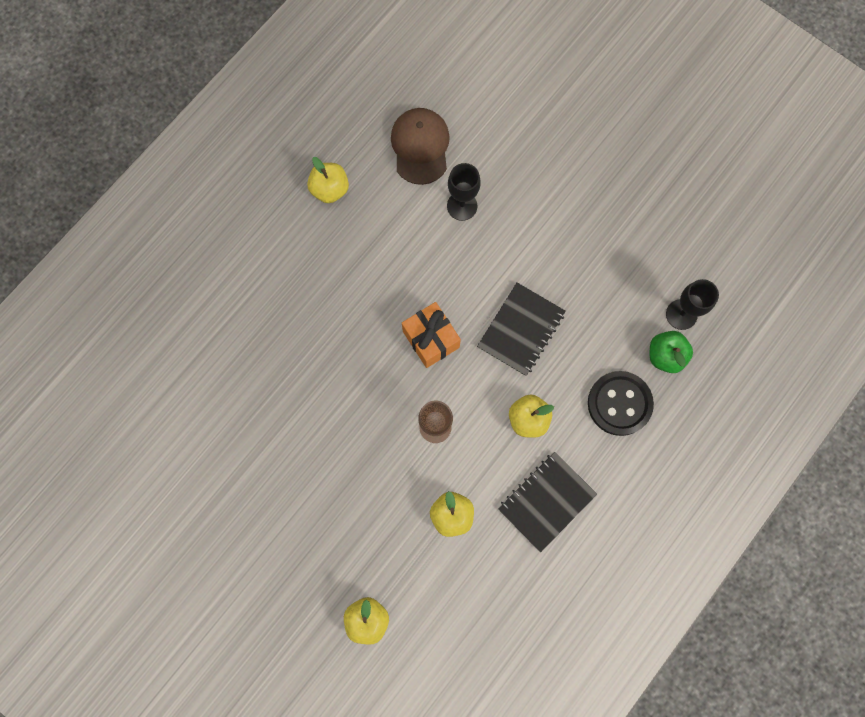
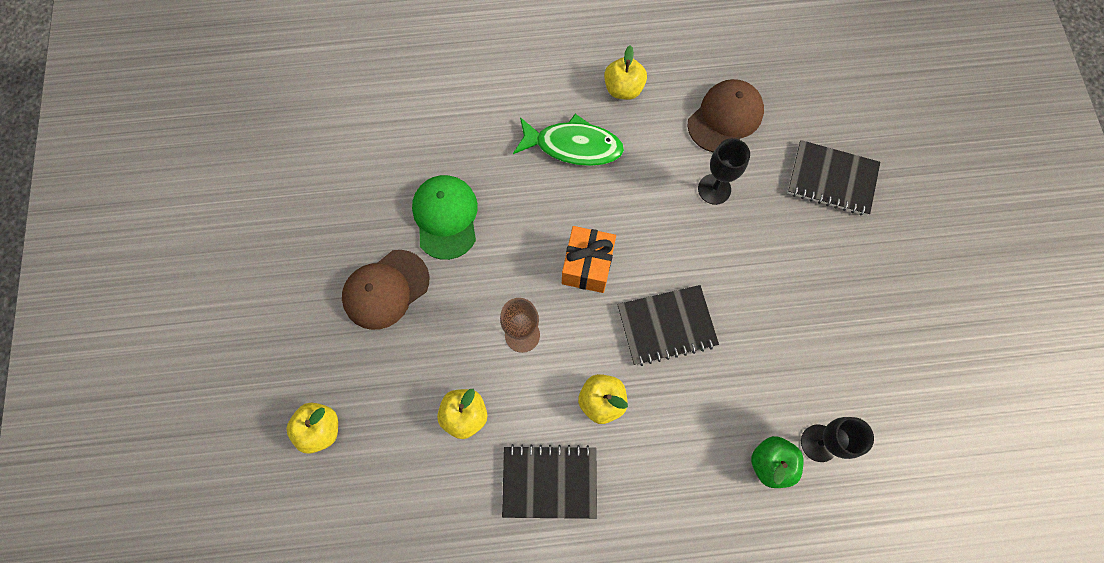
camera: 45 degrees right, 5 degrees down
(300, 398) = (445, 217): none -> green cap
(312, 487) = (386, 289): none -> brown cap
(337, 264) = (573, 146): none -> green fish
(531, 128) = (831, 179): none -> black notebook
(619, 403) = (690, 464): black button -> none

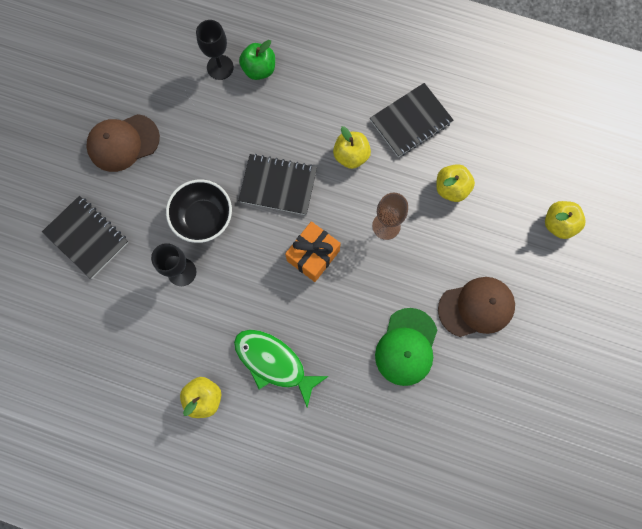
camera: 155 degrees left, 5 degrees up
(549, 482) = (410, 121): black notebook -> black notebook turned 60 degrees counterclockwise
(725, 117) = (135, 329): brown cap -> brown cap (123, 143)
(726, 253) = (203, 218): none -> black bowl

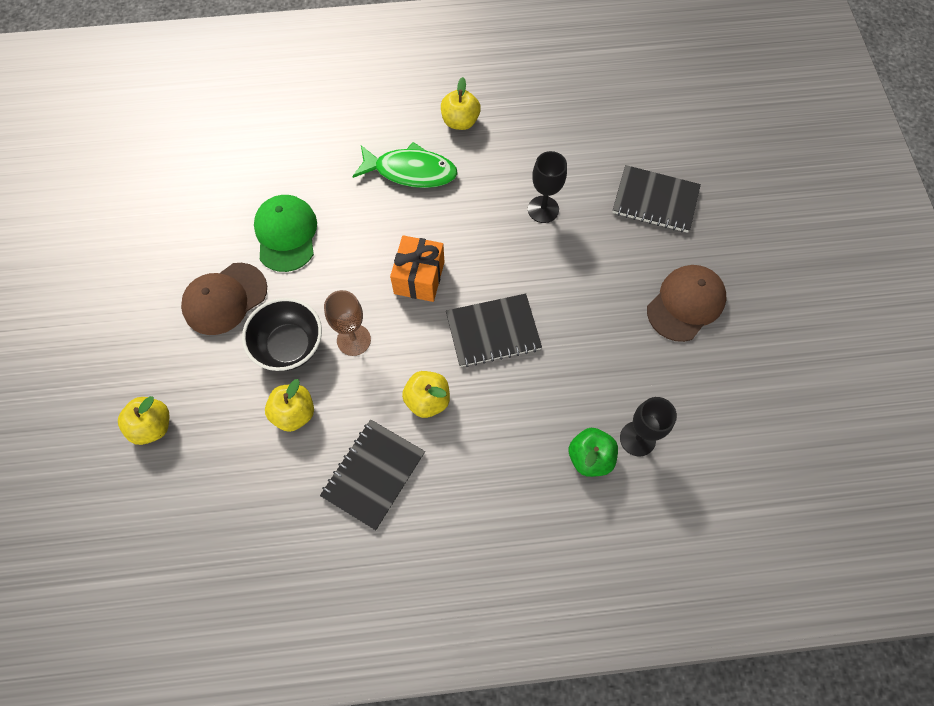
camera: 155 degrees right, 10 degrees down
(203, 218) = (552, 266): black bowl -> black bowl (289, 346)

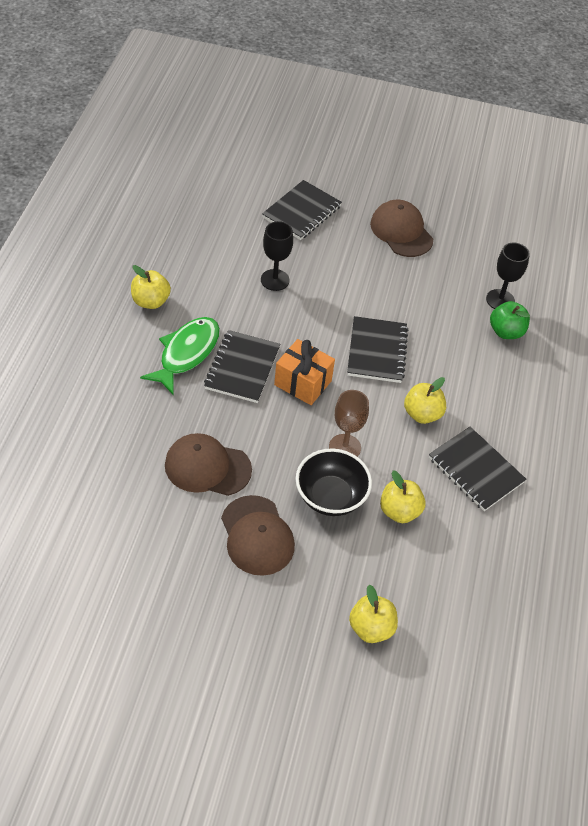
camera: 75 degrees left, 15 degrees down
(286, 234) = (207, 467): green cap -> brown cap
(414, 221) = (242, 368): none -> black notebook

